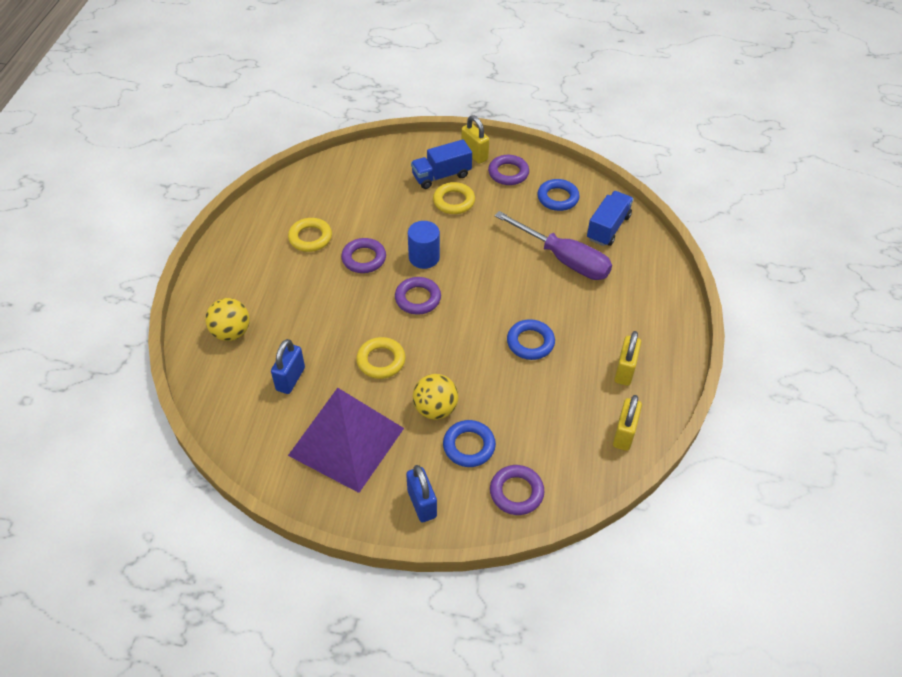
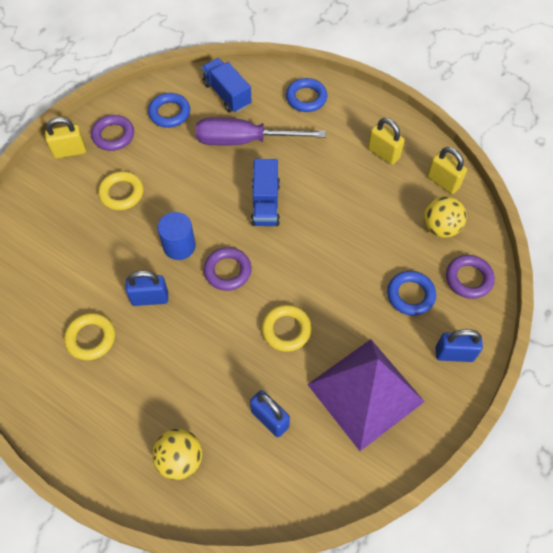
camera: 65 degrees left, 10 degrees up
(364, 258) = (150, 298): purple ring -> blue padlock
(435, 409) = (361, 305): yellow ball -> yellow ball (440, 228)
(441, 176) = (80, 189): blue truck -> blue truck (265, 203)
(530, 342) = (323, 204): blue ring -> blue ring (306, 98)
(564, 259) = (244, 141): purple screwdriver -> purple screwdriver turned 150 degrees counterclockwise

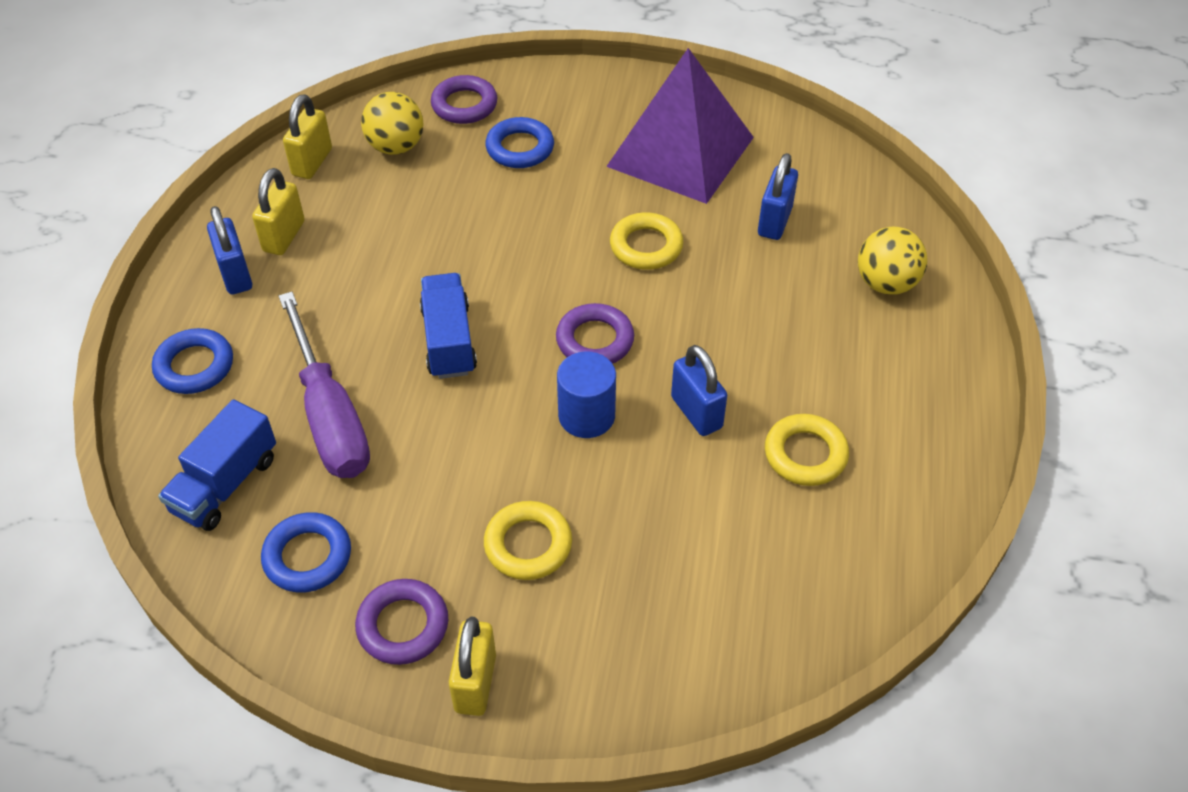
camera: 115 degrees left, 10 degrees down
(70, 151) = (475, 683): yellow padlock -> yellow padlock turned 45 degrees clockwise
(265, 203) = (449, 340): blue truck -> blue truck turned 75 degrees counterclockwise
(454, 354) = (579, 94): blue padlock -> blue padlock (236, 274)

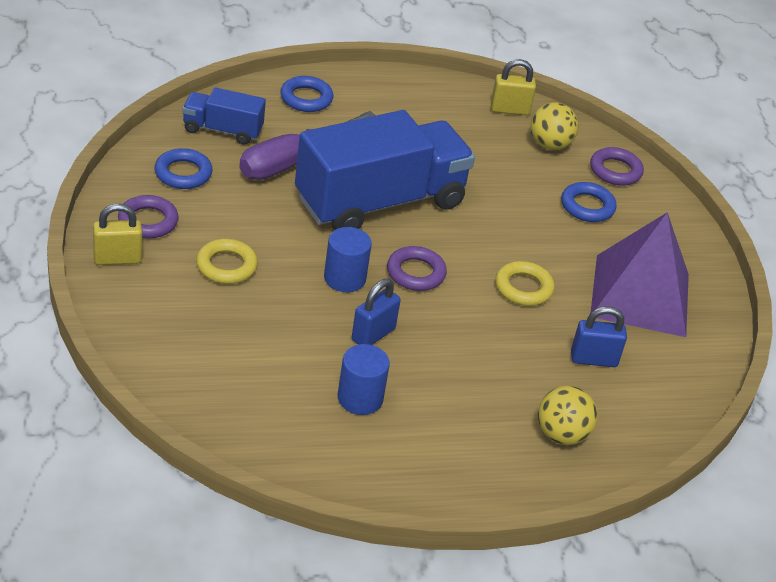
camera: 65 degrees right, 10 degrees down
(236, 274) = (389, 98): blue padlock -> none
(284, 236) = (433, 111): yellow padlock -> none
(449, 340) = (380, 202): blue truck -> blue truck, size x2.09
(805, 454) = (360, 398): yellow ring -> blue cylinder

